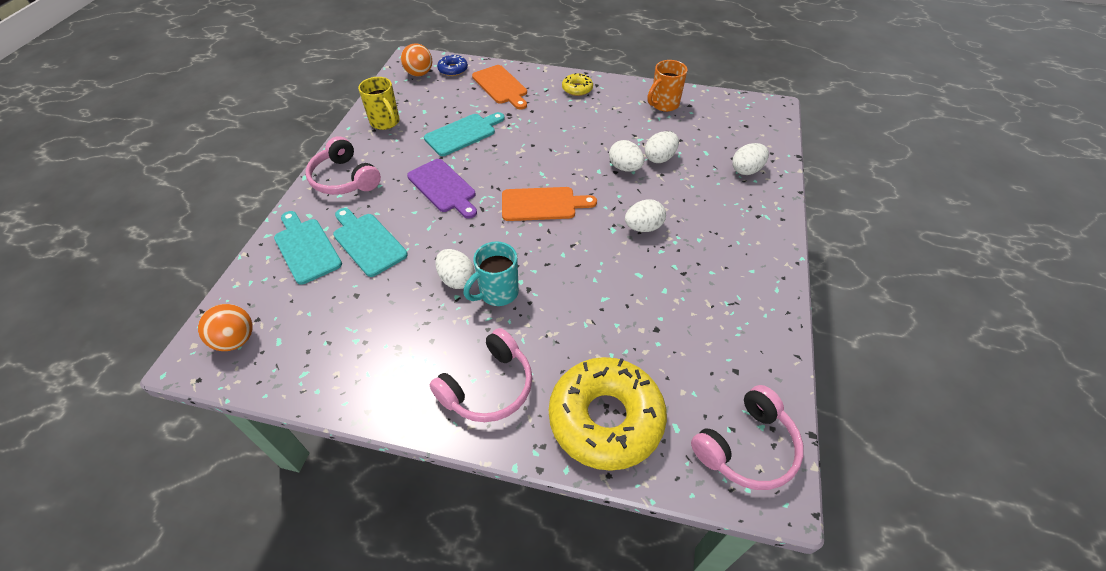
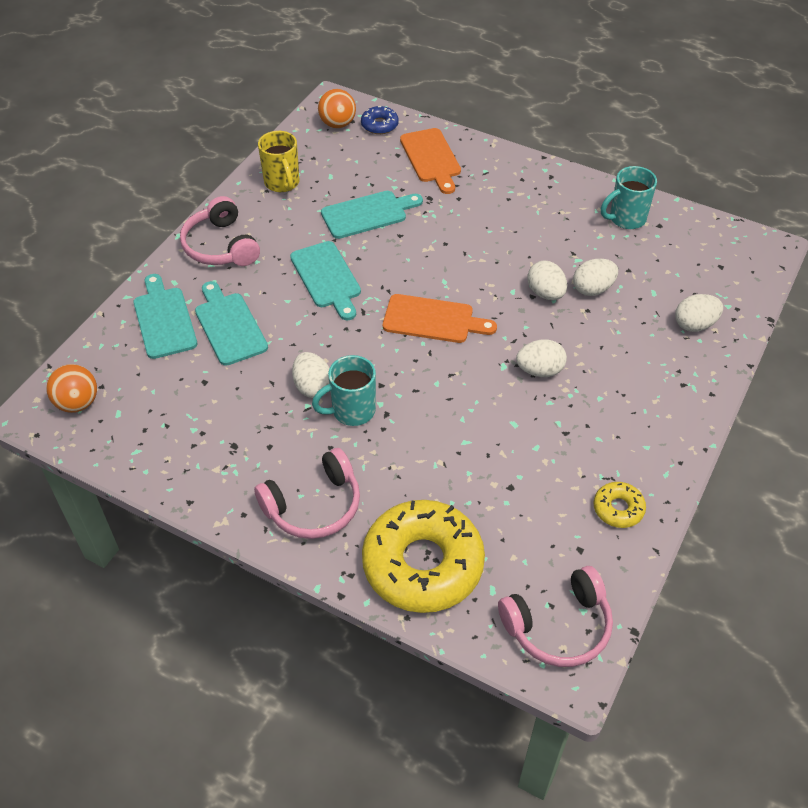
camera: 15 degrees right, 0 degrees up
(443, 187) = (327, 278): purple cutting board -> turquoise cutting board
(577, 89) = (524, 178): yellow donut -> yellow donut (618, 509)
(663, 105) = (626, 219): orange mug -> turquoise mug

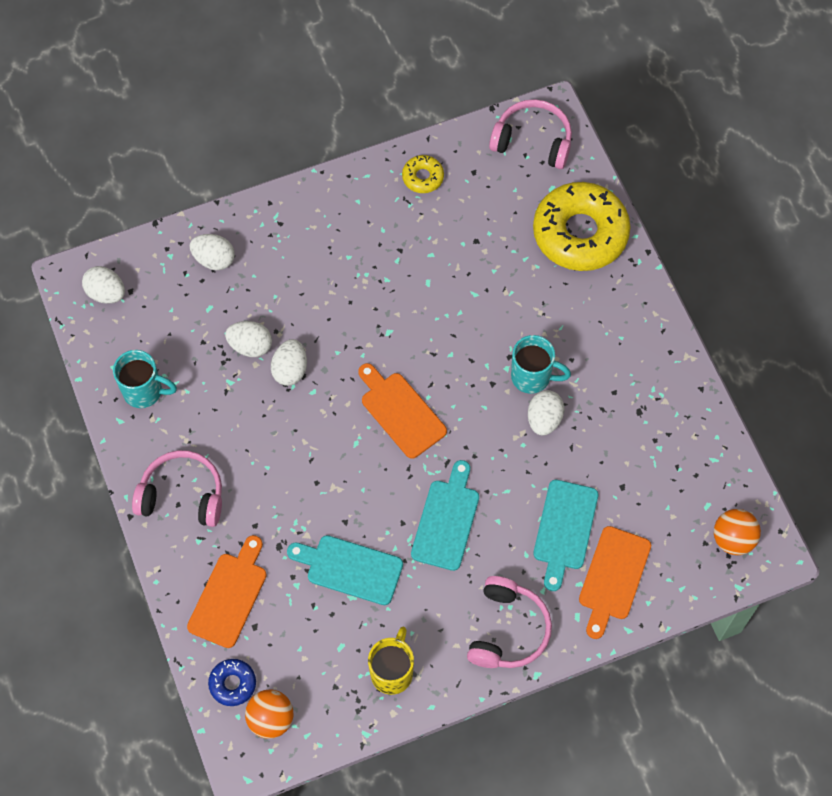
camera: 140 degrees left, 15 degrees up
(164, 319) = (613, 577): turquoise cutting board -> orange cutting board
(313, 505) = (618, 323): pink headphones -> pink headphones (182, 495)
(539, 370) = (367, 308): white egg -> white egg (106, 293)

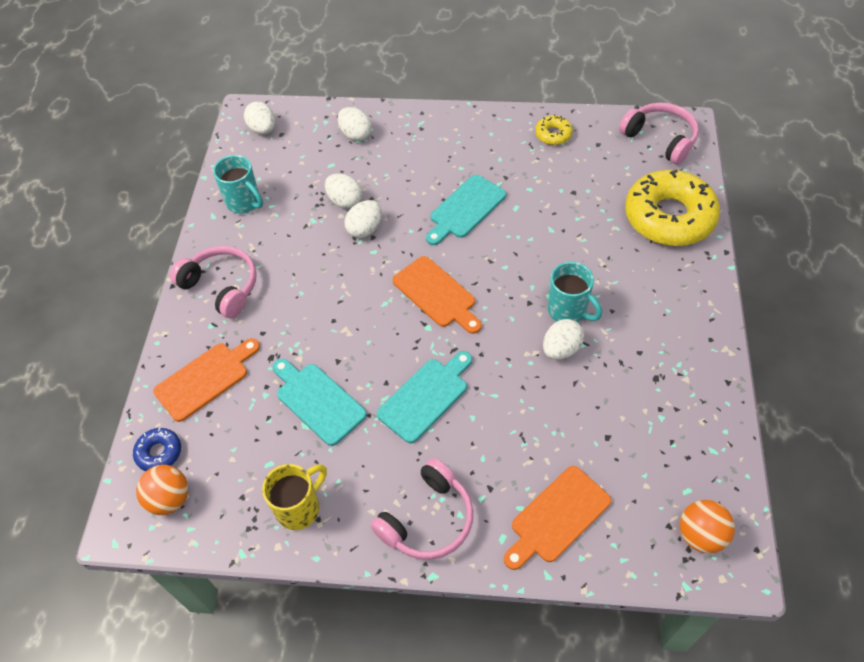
camera: 30 degrees right, 10 degrees down
(401, 412) = (436, 294): orange cutting board -> orange cutting board turned 150 degrees clockwise
(564, 529) = (531, 451): turquoise cutting board -> turquoise cutting board (465, 209)

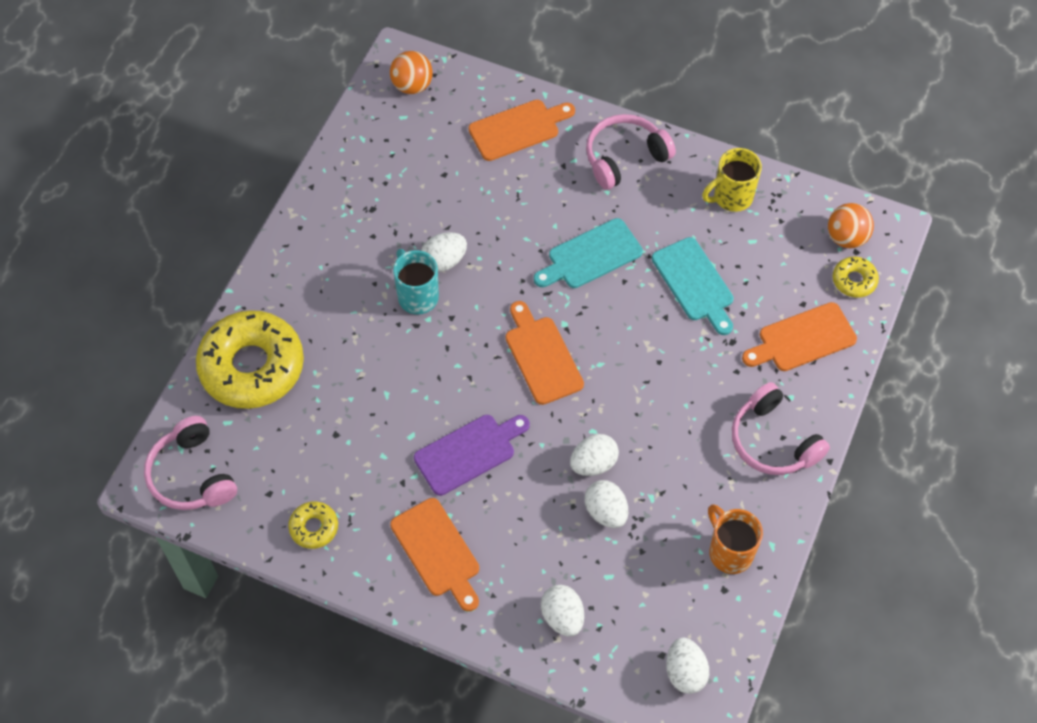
camera: 165 degrees left, 5 degrees up
(159, 453) = (854, 280): blue donut -> yellow donut
(245, 203) = (729, 552): turquoise mug -> orange mug
(459, 145) = (437, 551): none -> orange cutting board
(465, 209) = (468, 452): turquoise cutting board -> purple cutting board

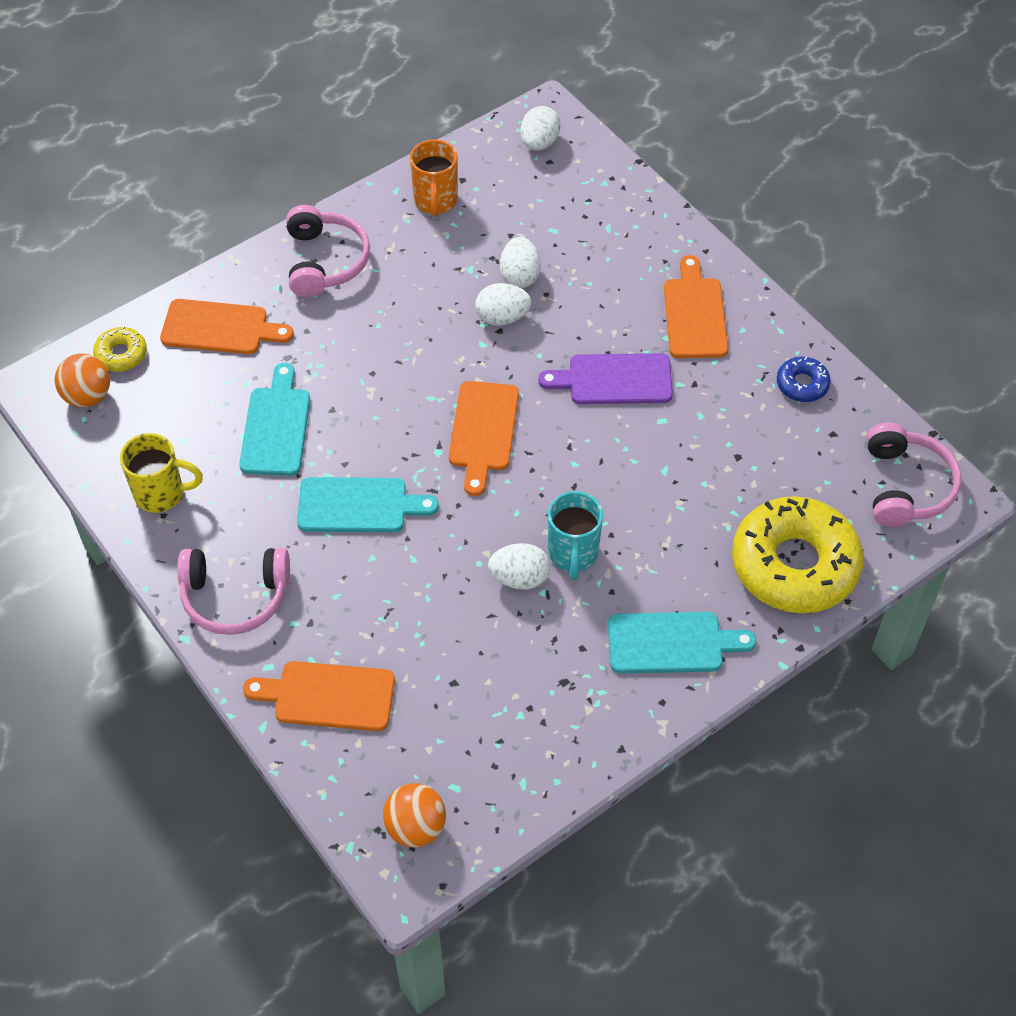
camera: 150 degrees left, 5 degrees down
(313, 268) = (671, 643): none -> turquoise cutting board
(314, 527) = (802, 384): yellow donut -> blue donut
(562, 617) = (614, 220): white egg -> none

